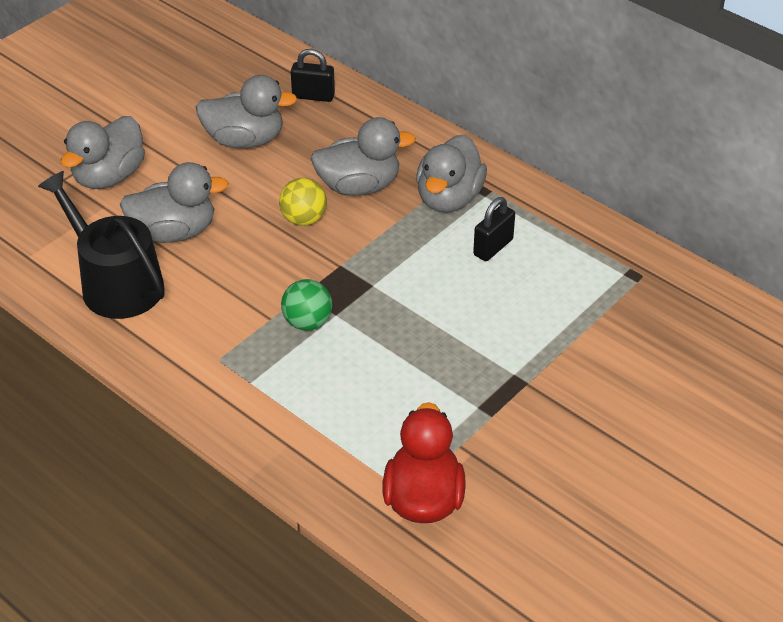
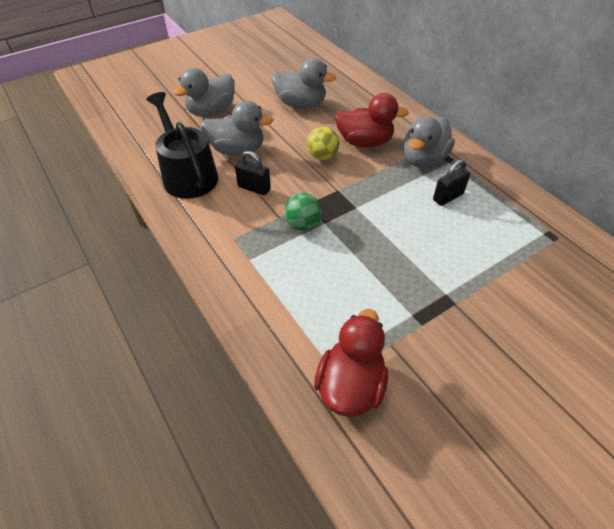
camera: 15 degrees right, 5 degrees up
(313, 96) = (351, 86): black padlock -> black padlock (254, 188)
(359, 186) = (364, 142): grey duck -> red duck

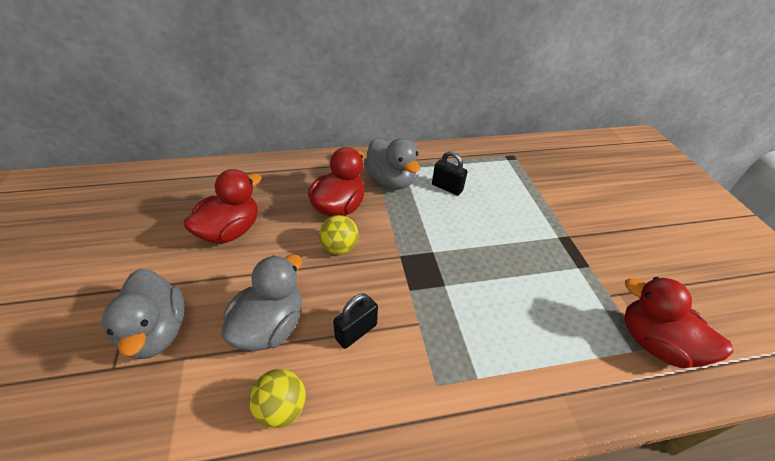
camera: 70 degrees left, 5 degrees down
(187, 175) = (281, 408): black watering can -> yellow ball
(301, 104) = (230, 231): grey duck -> red duck
(303, 224) = (440, 304): green ball -> none
(448, 197) = (447, 187): black padlock -> black padlock turned 45 degrees counterclockwise

